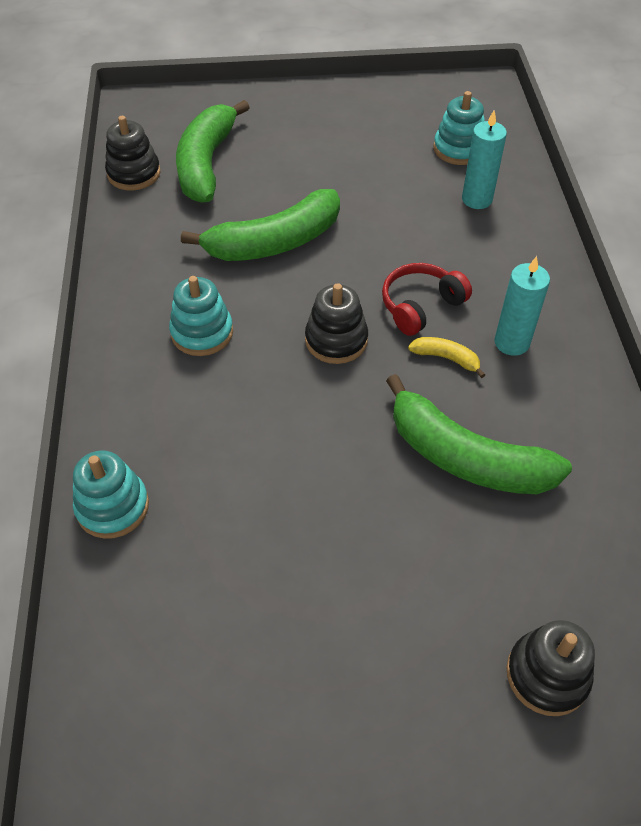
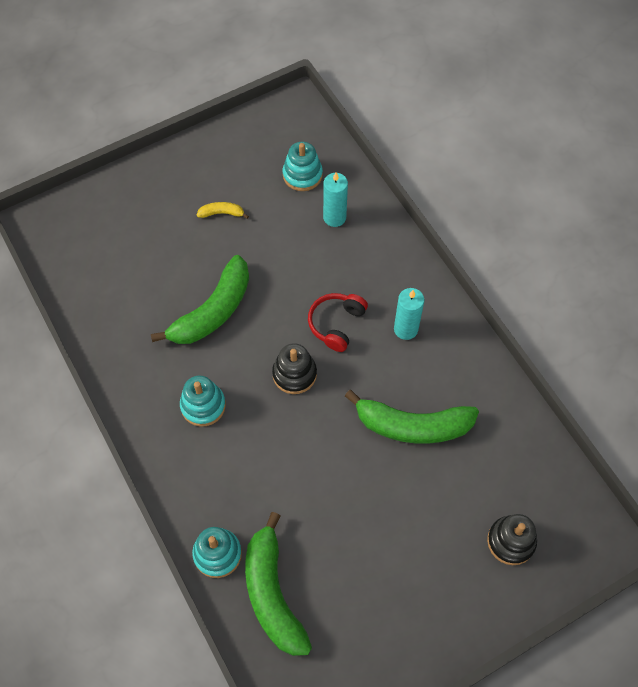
camera: 25 degrees left, 10 degrees up
(134, 173) = (76, 290): black stacking toy -> none
(206, 164) = (125, 259): green banana -> green banana (273, 593)
(446, 358) = (370, 358): yellow banana -> yellow banana (222, 213)

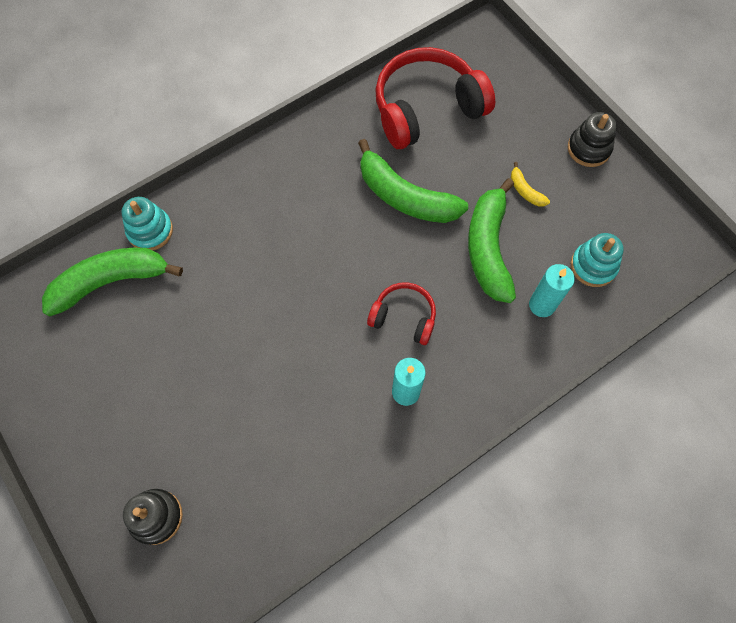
camera: 85 degrees right, 5 degrees up
(116, 282) = (427, 109): none -> red headphones
(203, 405) = (299, 200): turquoise stacking toy -> none
(222, 213) = (525, 191): yellow banana -> yellow banana turned 150 degrees clockwise
(294, 374) = (340, 280): black stacking toy -> black stacking toy (588, 149)
(412, 425) = (288, 405): green banana -> green banana (488, 248)

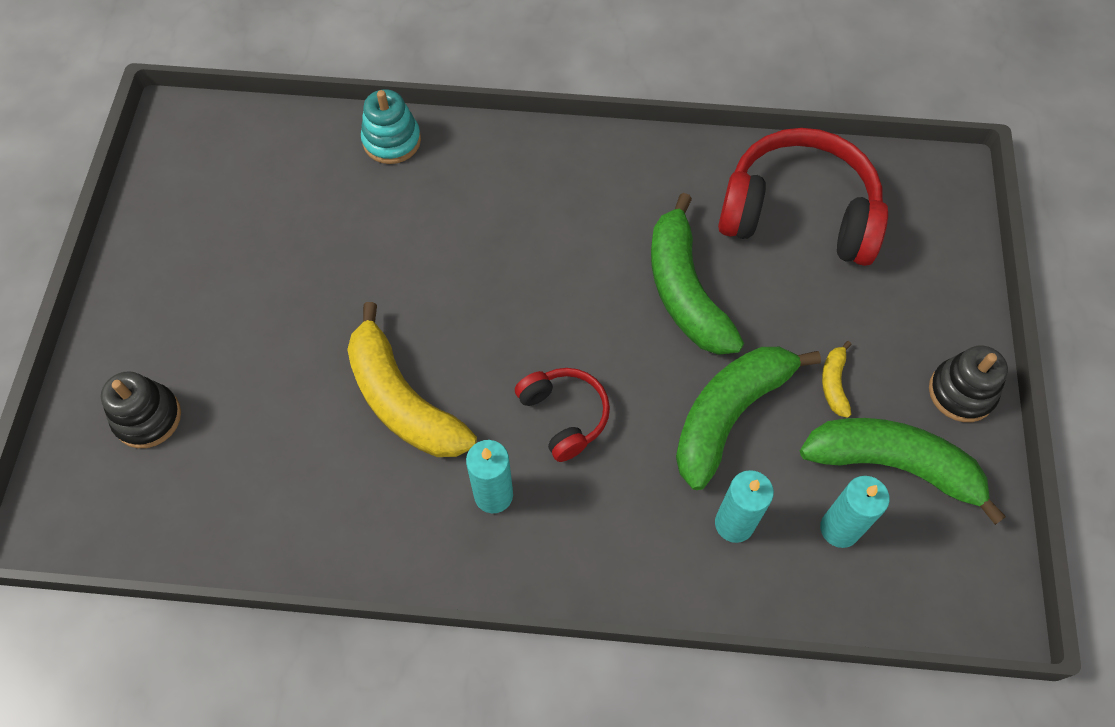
camera: 40 degrees right, 5 degrees down
(110, 282) = (311, 164): green banana -> green banana (893, 465)
(305, 380) = (403, 400): none -> yellow banana
(593, 266) = (839, 529): turquoise stacking toy -> turquoise candle

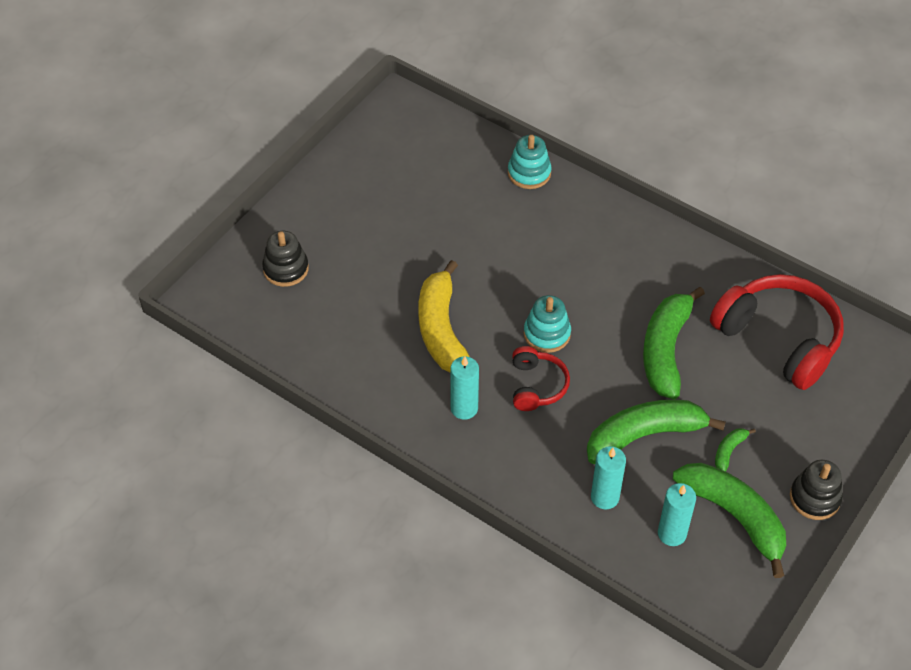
camera: 30 degrees right, 10 degrees down
(535, 340) = (547, 334): none -> turquoise stacking toy
(834, 383) = (729, 451): yellow banana -> green banana

